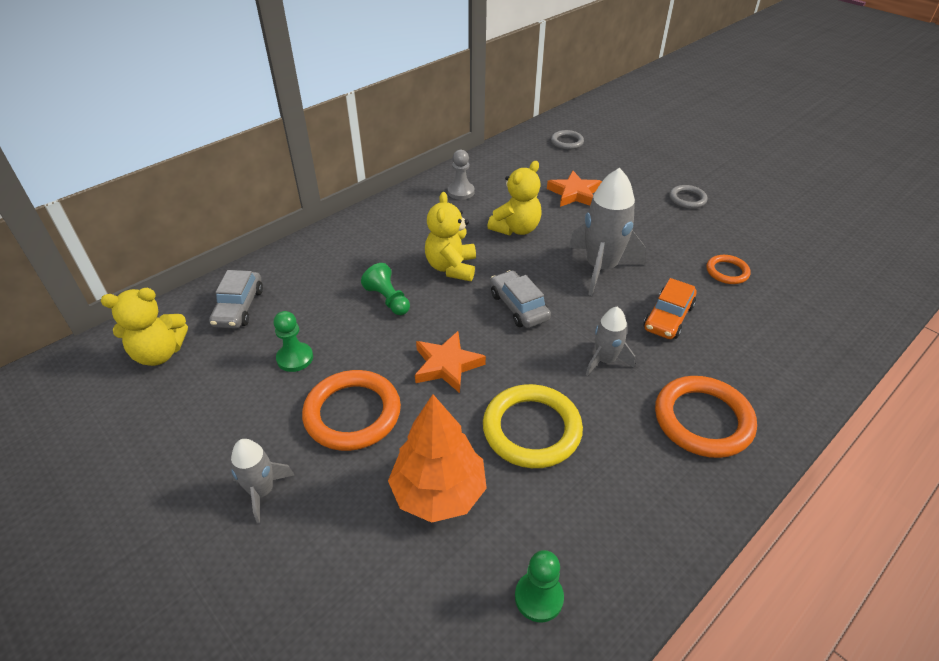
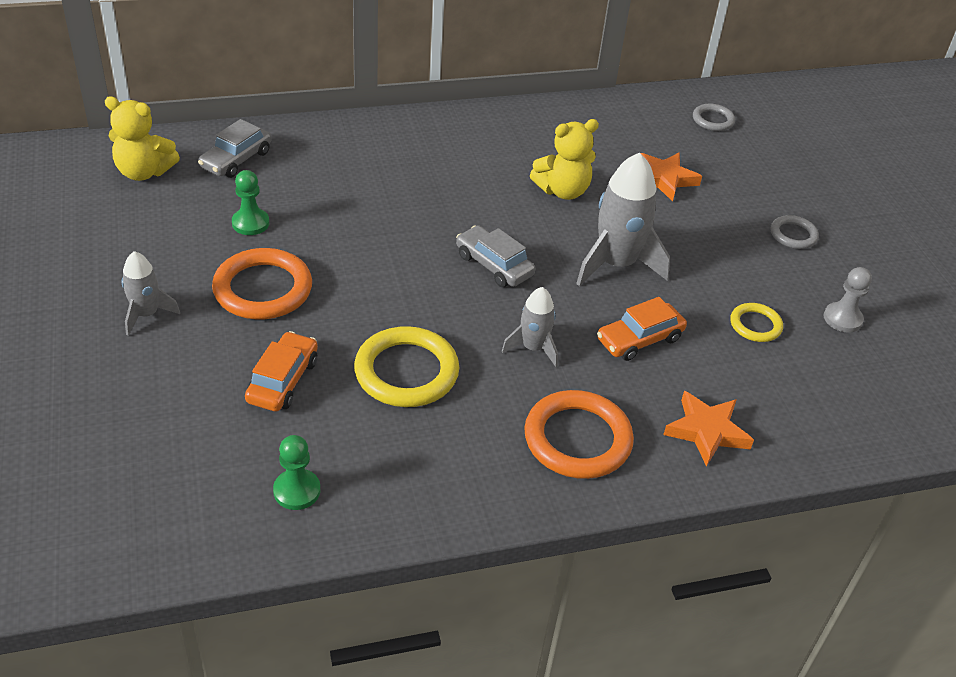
camera: 25 degrees right, 0 degrees up
(388, 300) = (374, 207): green pawn -> none
(438, 492) = (283, 380): orange tree -> orange car
(447, 365) = (378, 286): orange star -> orange star (706, 431)
(451, 267) = (460, 202): yellow teddy bear -> none
(461, 192) = (539, 131): grey pawn -> grey pawn (842, 319)
(519, 306) = (494, 265): grey car -> grey car turned 45 degrees counterclockwise
(727, 272) = (755, 325): orange ring -> yellow ring

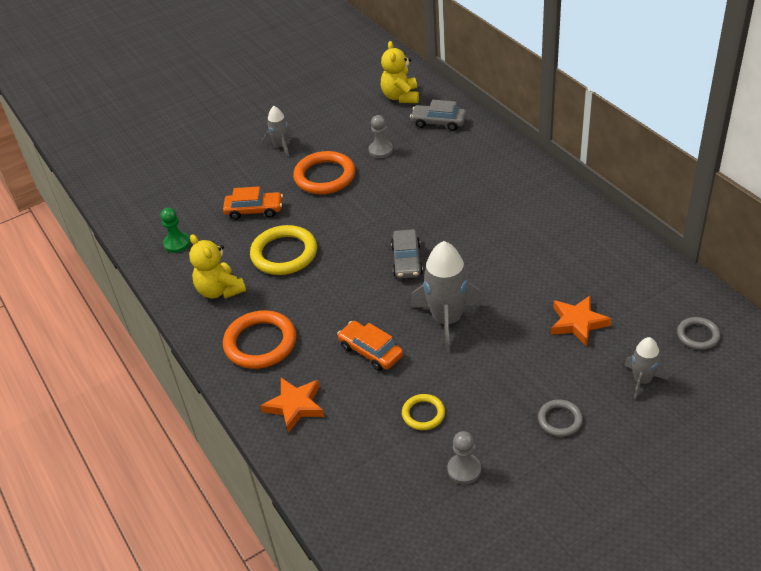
camera: 80 degrees right, 0 degrees up
(250, 223) = (380, 150): green pawn -> grey pawn
(494, 265) = (406, 261): grey car -> grey car turned 150 degrees clockwise
(533, 348) = (333, 301): grey rocket -> grey rocket (642, 381)
(563, 191) = (517, 271): yellow teddy bear -> yellow teddy bear (220, 290)

